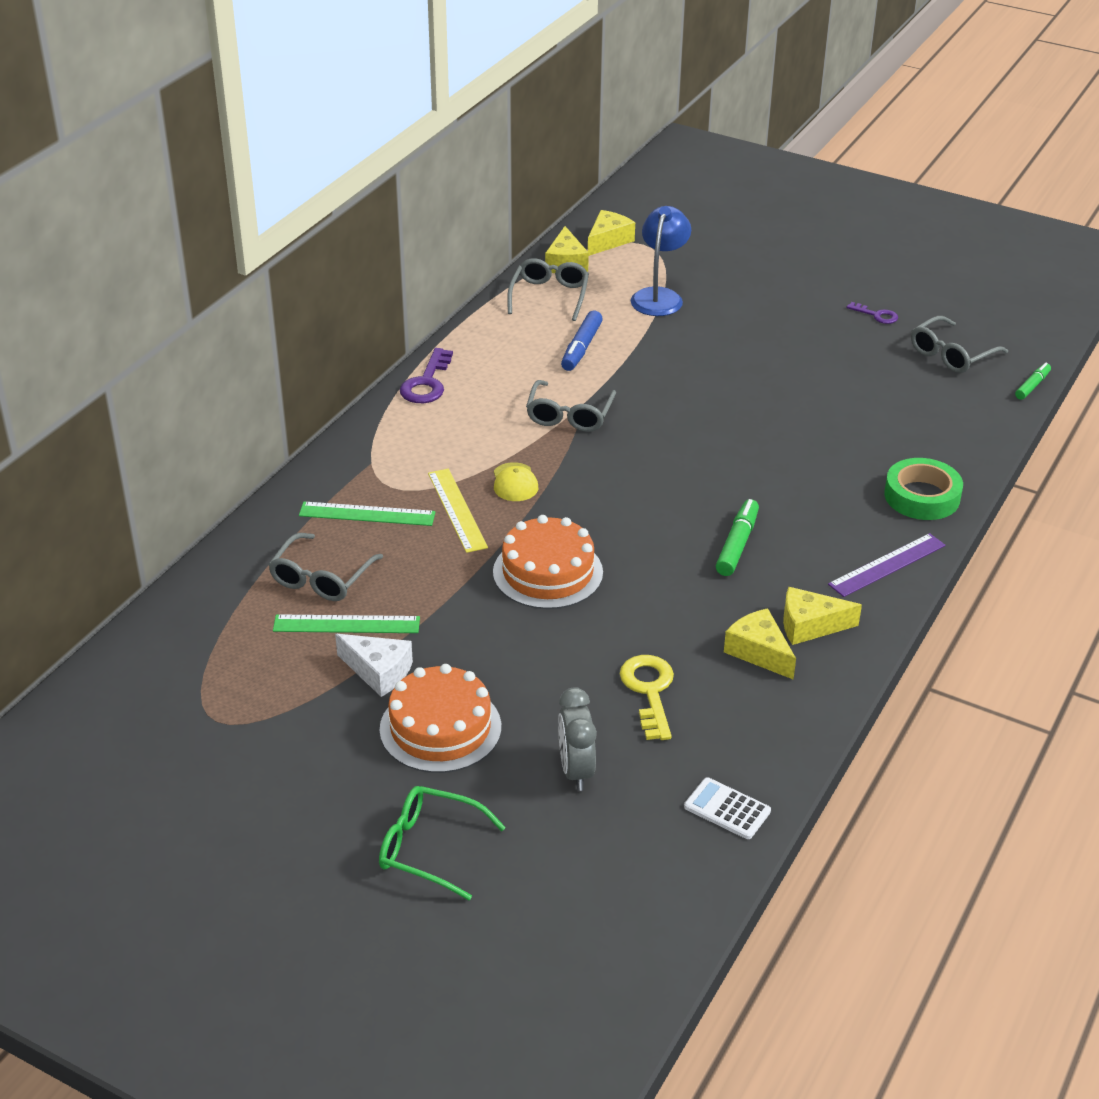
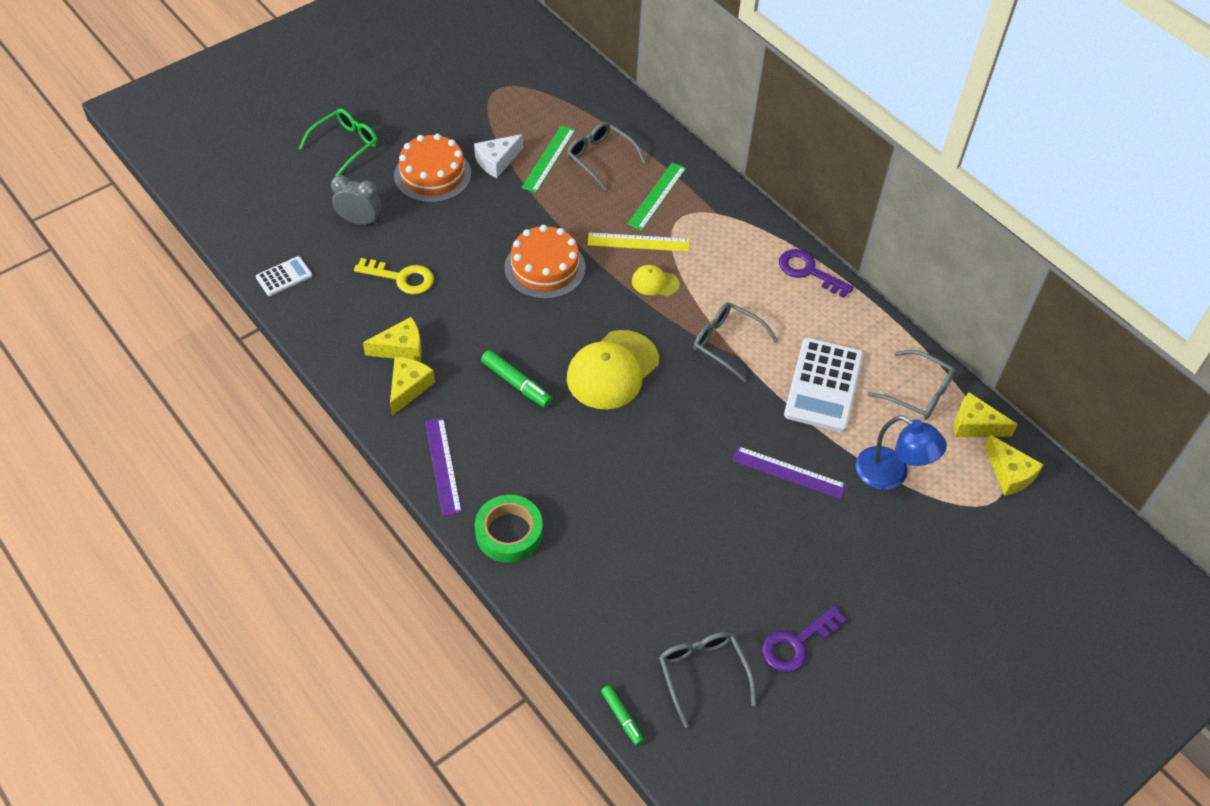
camera: 110 degrees right, 15 degrees up
(581, 348) = (823, 385): blue marker -> white calculator
(665, 482) = (612, 370): none -> yellow cap
(704, 349) = (788, 472): none -> purple ruler
(877, 315) = (796, 644): purple key -> purple key, size x1.71

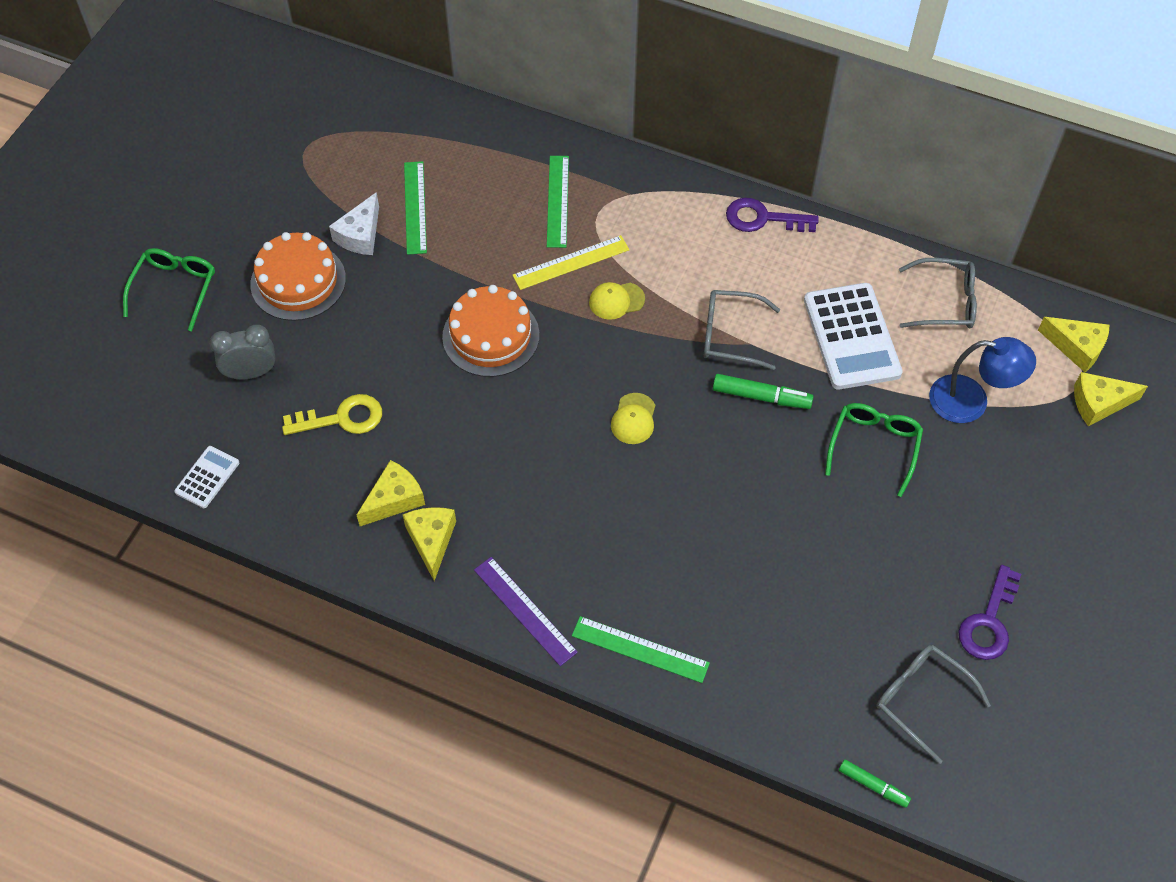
camera: 25 degrees left, 5 degrees up
(509, 532) = (640, 649): green tape -> green ruler
(516, 383) = (544, 481): green marker -> green marker (761, 397)
(600, 158) = (470, 183): grey glasses -> none
(612, 370) = (633, 419): yellow cap -> yellow cap, size x0.49
(788, 472) = (874, 446): purple ruler -> green glasses
(975, 425) = (1016, 311): yellow cheese -> yellow cheese (1099, 403)

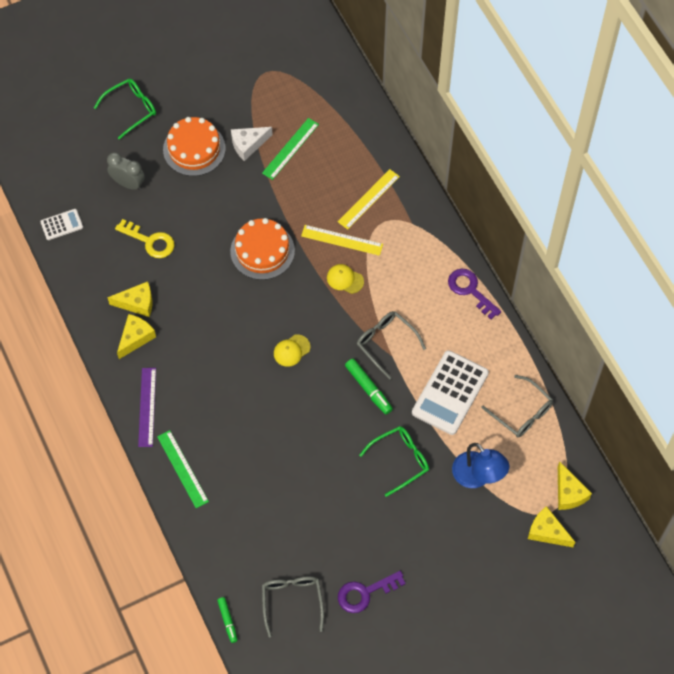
camera: 40 degrees right, 5 degrees up
(558, 201) = (368, 199): green ruler -> yellow ruler

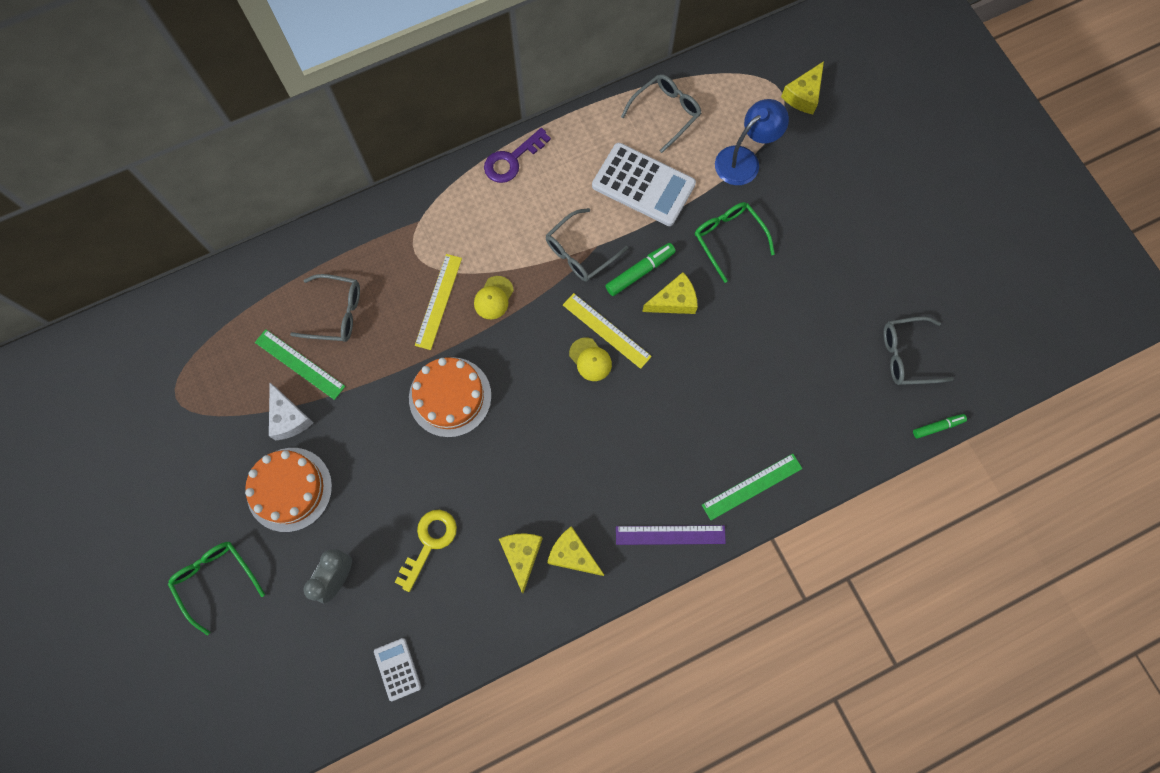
camera: 90 degrees left, 10 degrees up
(332, 170) = (336, 313): none -> grey glasses
(365, 593) = (889, 277): purple key -> none
(368, 199) = (381, 270): yellow ruler -> yellow ruler (606, 330)
(568, 493) = (758, 73): yellow cheese -> yellow cheese (674, 301)

